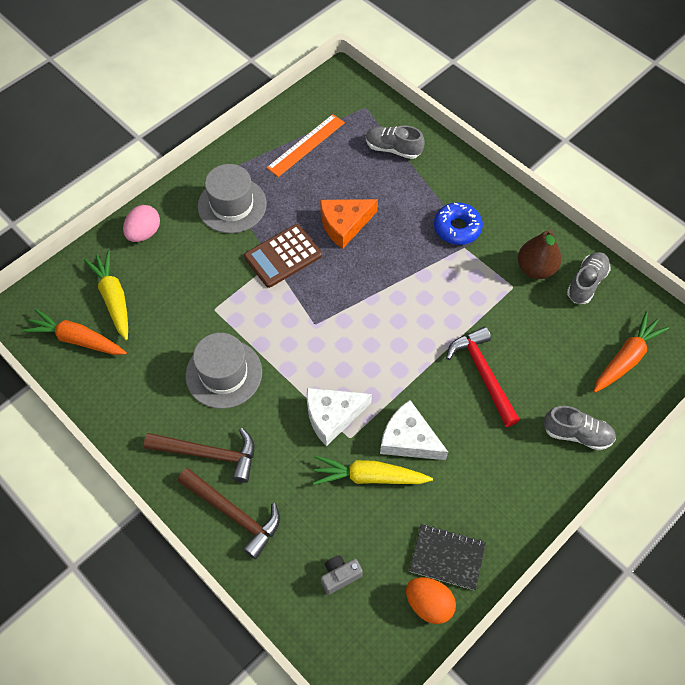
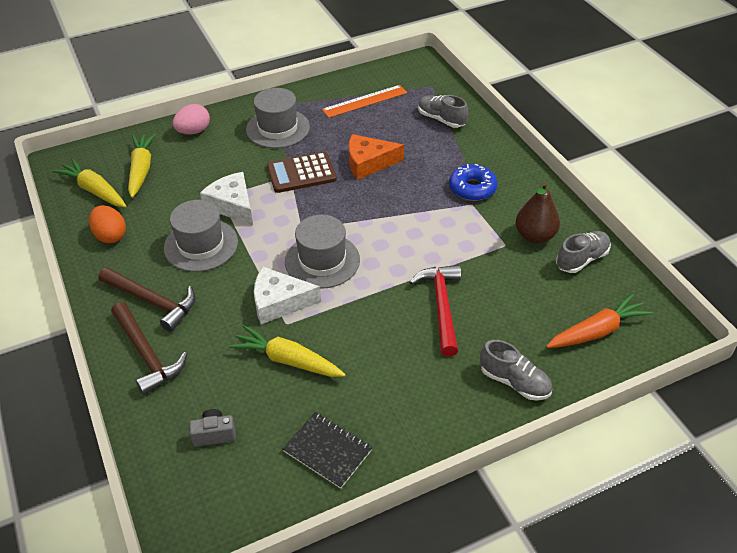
camera: 20 degrees right, 15 degrees down
(77, 339) = (94, 190): orange carrot -> yellow carrot
(351, 356) = (322, 261): none -> grey hat
(408, 439) = (341, 340): white cheese -> white cheese (232, 205)
(429, 603) = (288, 486): orange egg -> orange egg (110, 236)

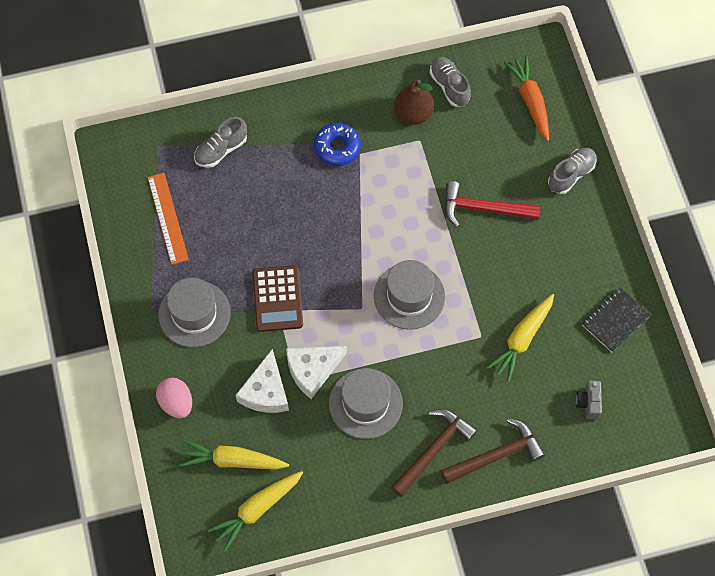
camera: 80 degrees left, 20 degrees up
(110, 236) = (333, 491): orange egg -> none
(279, 302) = (454, 339): white cheese -> white cheese (266, 391)
(368, 163) = (276, 233): orange cheese -> none

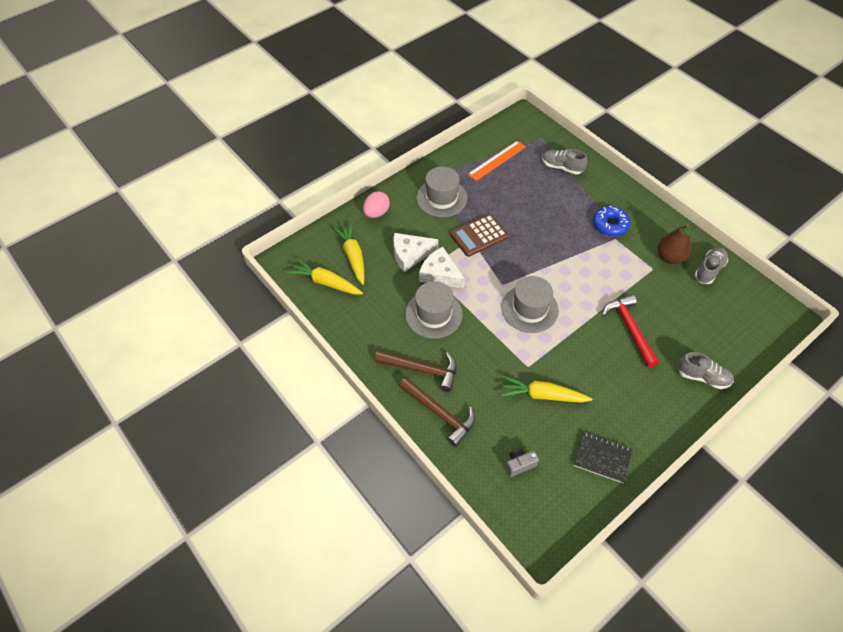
camera: 65 degrees right, 10 degrees down
(530, 101) = (740, 325): orange carrot -> none

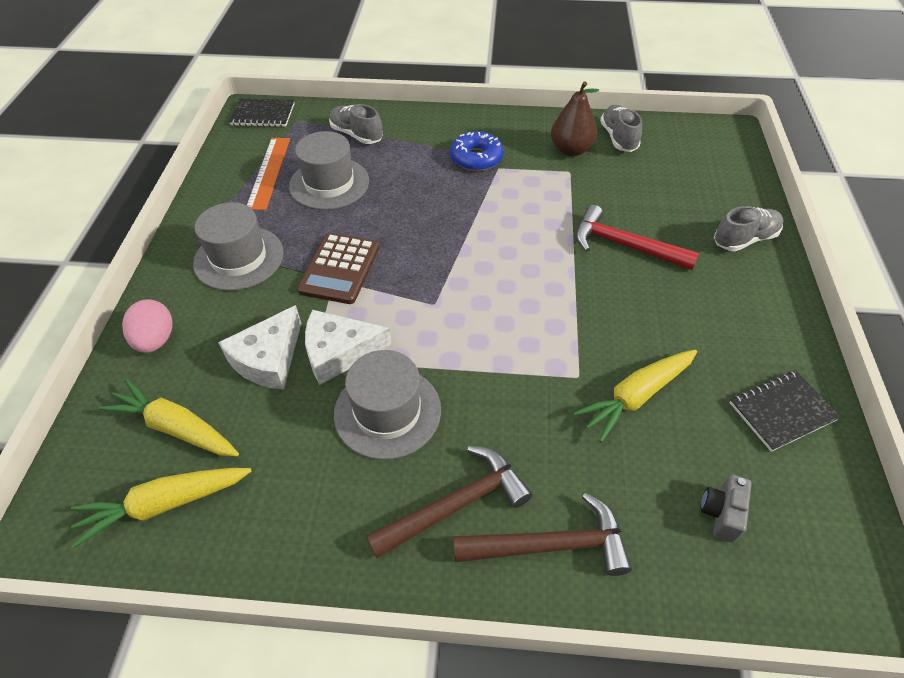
camera: 45 degrees left, 5 degrees down
(526, 122) = (263, 115): none -> black notebook
(529, 309) = (499, 307): grey hat -> grey hat (329, 183)
(562, 167) = (356, 135): grey shoe -> grey shoe turned 60 degrees clockwise

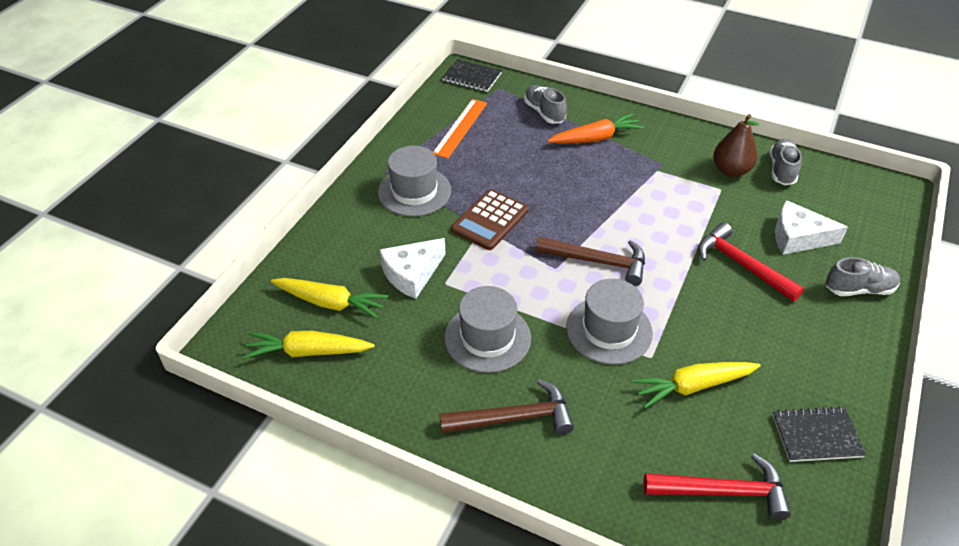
camera: 20 degrees right, 5 degrees down
(156, 340) = (335, 237): pink egg -> none
(176, 428) = (330, 303): yellow carrot -> yellow carrot turned 150 degrees clockwise
(329, 183) = (506, 149): grey hat -> grey hat (609, 330)
(339, 352) = (466, 284): white cheese -> white cheese (798, 237)
(422, 149) = (595, 138): none -> orange carrot
(476, 158) = (641, 157): blue donut -> none
(549, 545) = (573, 468): brown hammer -> brown hammer (597, 261)
(721, 513) = (722, 491): grey camera -> red hammer

